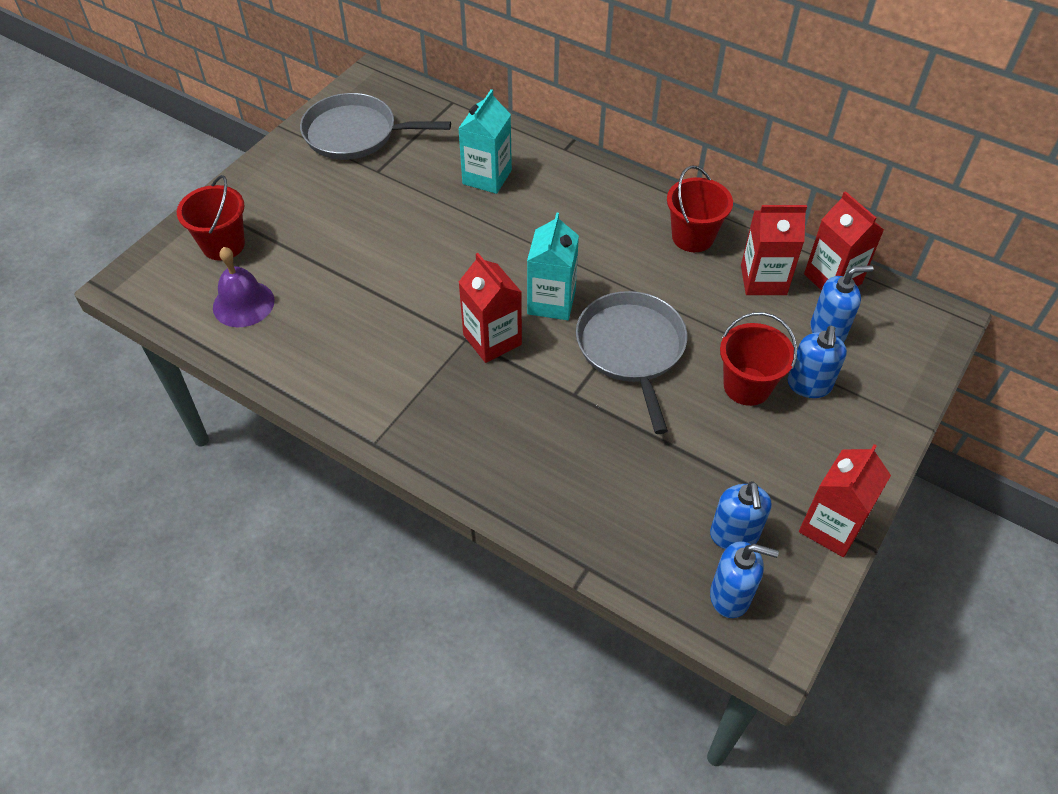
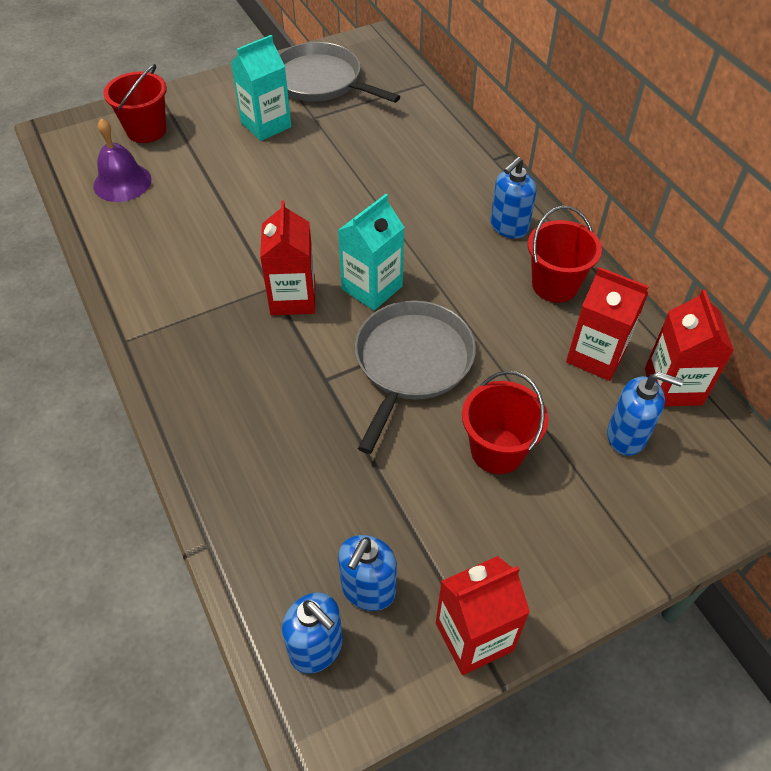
camera: 30 degrees right, 0 degrees up
(487, 177) = (403, 157): turquoise carton -> turquoise carton (266, 125)
(809, 385) = (563, 480): blue soap dispenser -> blue soap dispenser (508, 227)

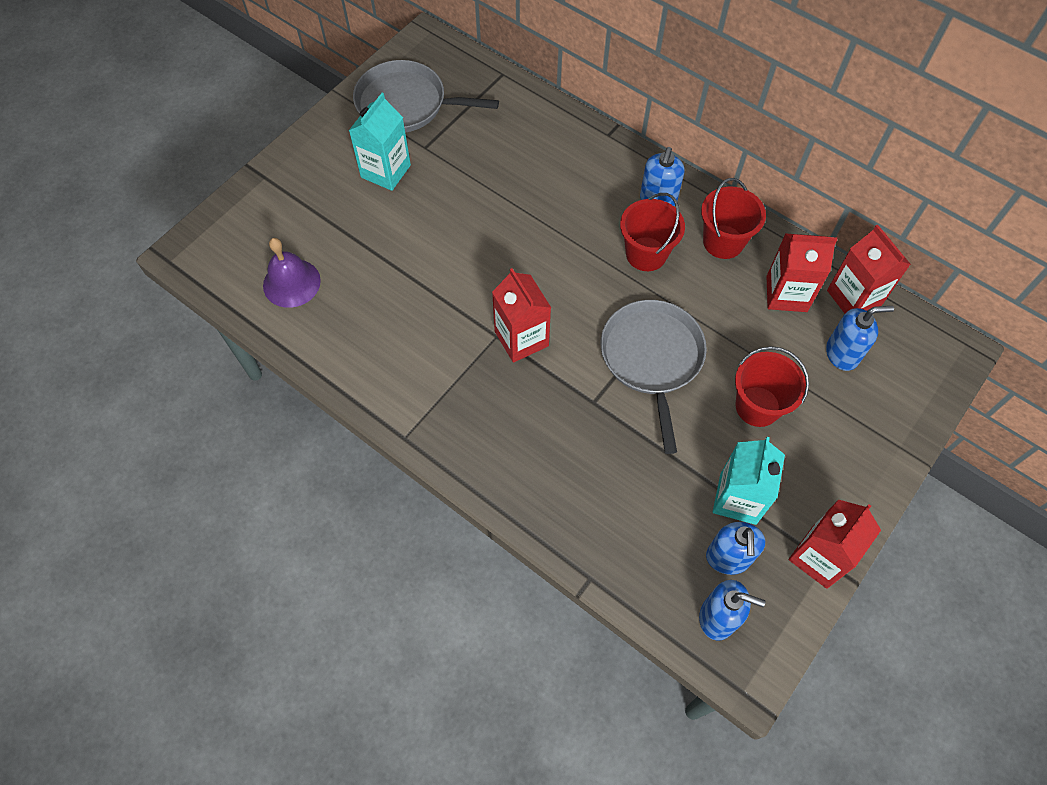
camera: 25 degrees left, 10 degrees up
(146, 130) = (275, 218): red bucket -> red bucket (646, 254)
(372, 288) = (580, 302): turquoise carton -> turquoise carton (738, 498)

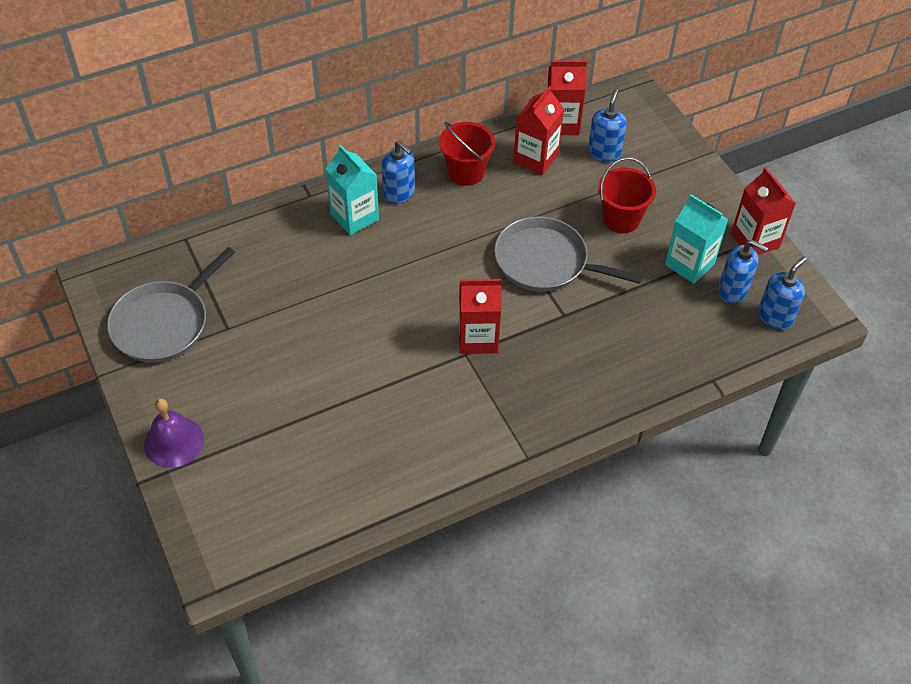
camera: 65 degrees left, 10 degrees down
(291, 283) = (312, 490): purple bell -> purple bell (174, 442)
(385, 171) = (233, 368): turquoise carton -> turquoise carton (354, 217)
(646, 254) = (447, 223): red bucket -> none

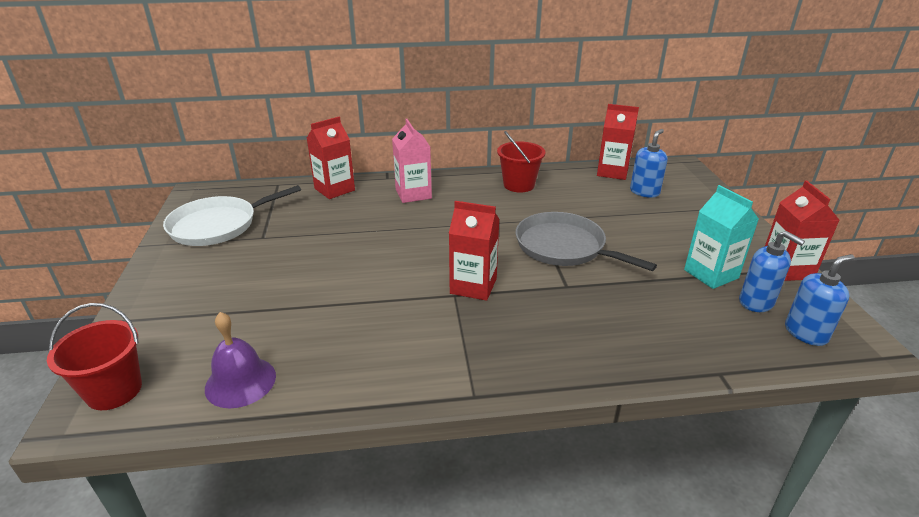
camera: 20 degrees right, 20 degrees down
(164, 323) = (218, 225): grey pan -> white pan
(174, 442) = (150, 300): purple bell -> purple bell (240, 382)
(354, 217) = (413, 194): turquoise carton -> pink carton
(399, 193) = (457, 187): blue soap dispenser -> none
(536, 158) = (582, 186): red carton -> red carton (334, 189)
(621, 219) = (648, 232): red bucket -> red bucket (114, 390)

